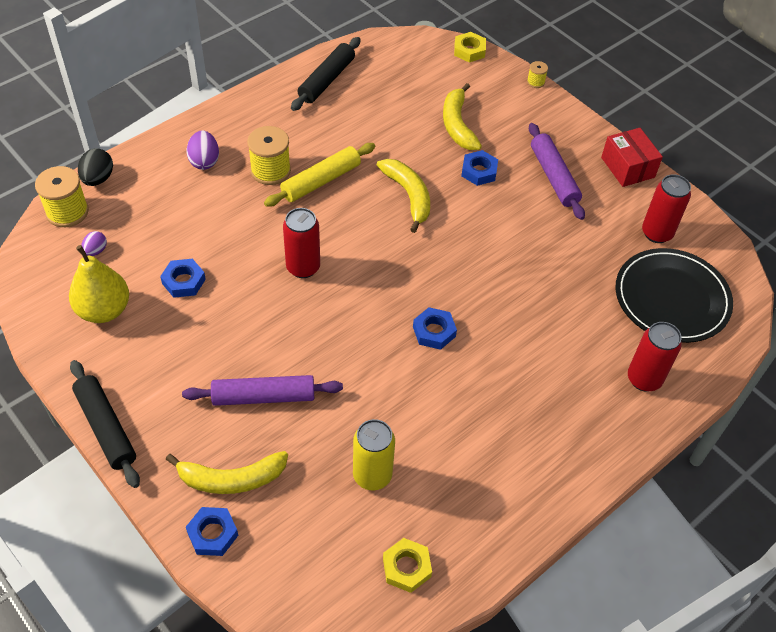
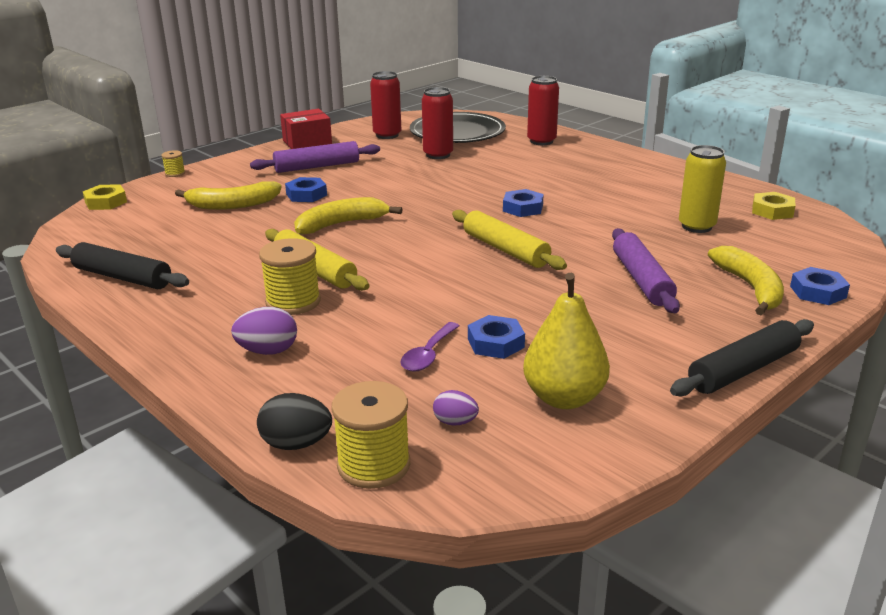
camera: 90 degrees left, 25 degrees down
(178, 242) = (428, 355): none -> purple spoon
(303, 267) = (455, 271): red can -> red can (438, 155)
(340, 306) = (505, 250): none -> yellow rolling pin

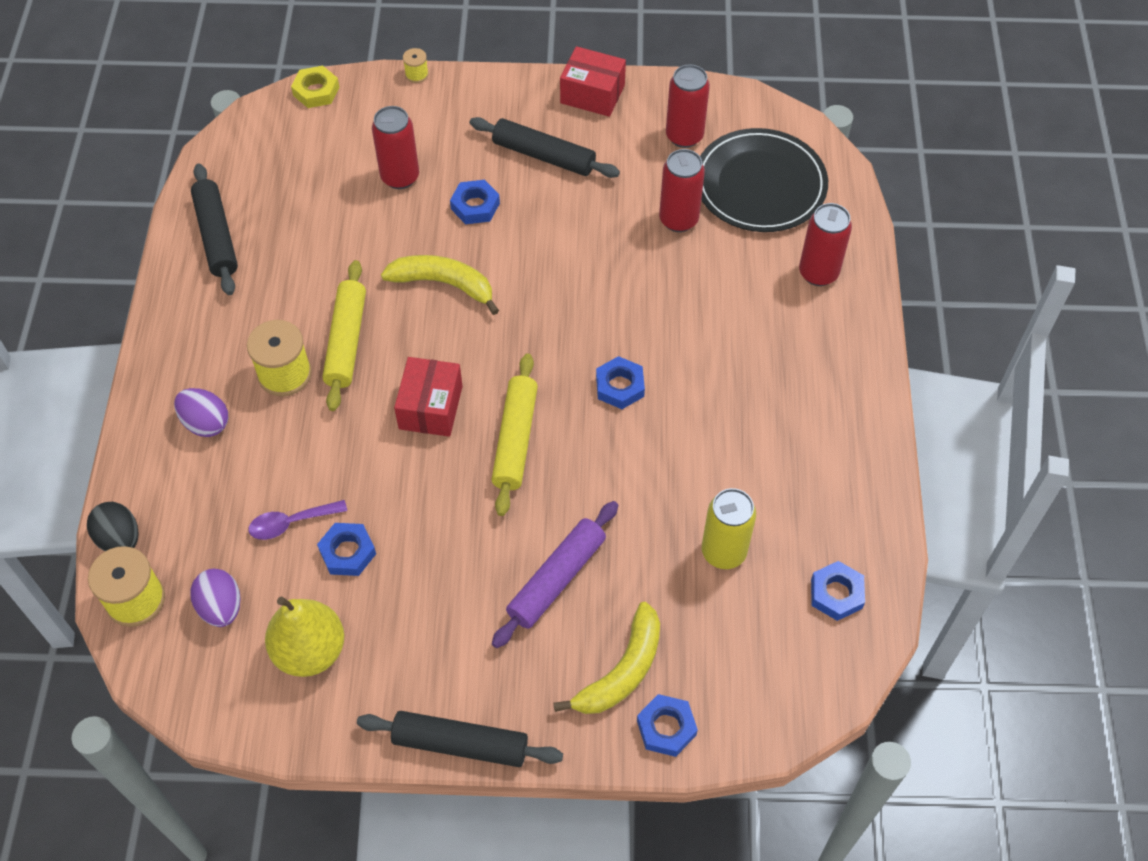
camera: 45 degrees right, 30 degrees up
(232, 205) = (400, 177): yellow banana -> red can
(317, 167) = (543, 156): purple rolling pin -> black rolling pin
(427, 265) = (431, 407): none -> red box
(455, 422) = (221, 607): purple egg -> purple egg, size x1.56
(772, 211) = (836, 594): yellow nut -> blue nut

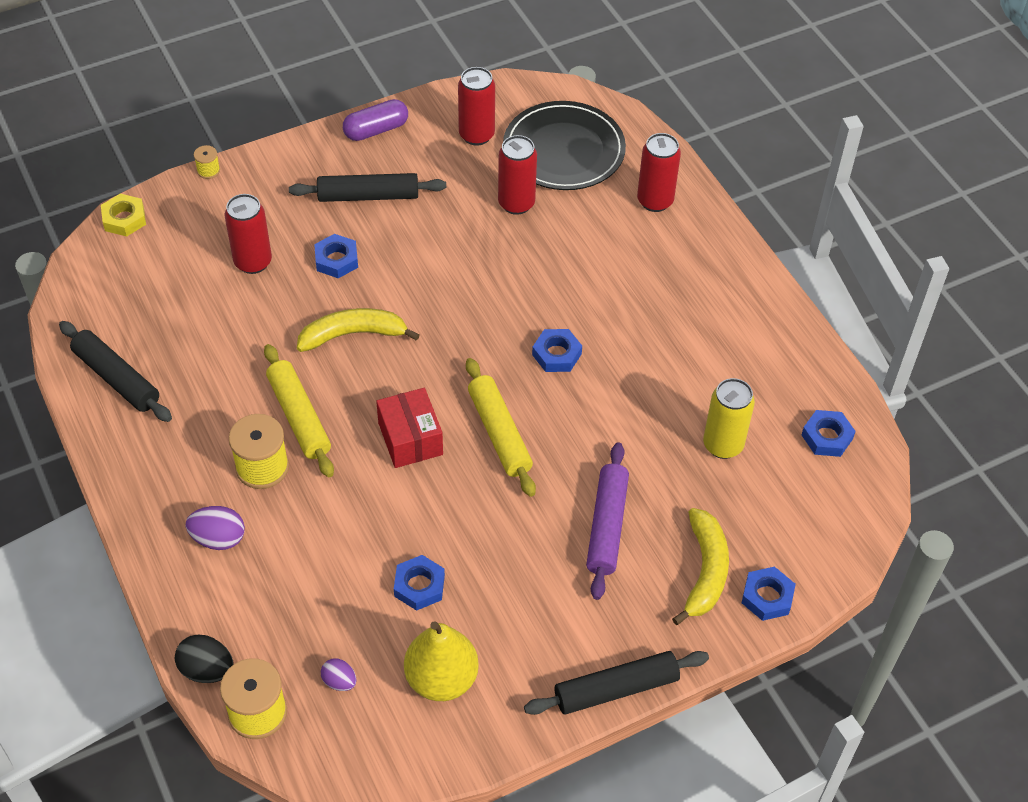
camera: 30 degrees left, 5 degrees down
(221, 607) = (339, 681): purple egg -> purple egg, size x0.64
(291, 523) = (353, 585): purple spoon -> none
(592, 94) = (376, 130): red box -> purple capsule

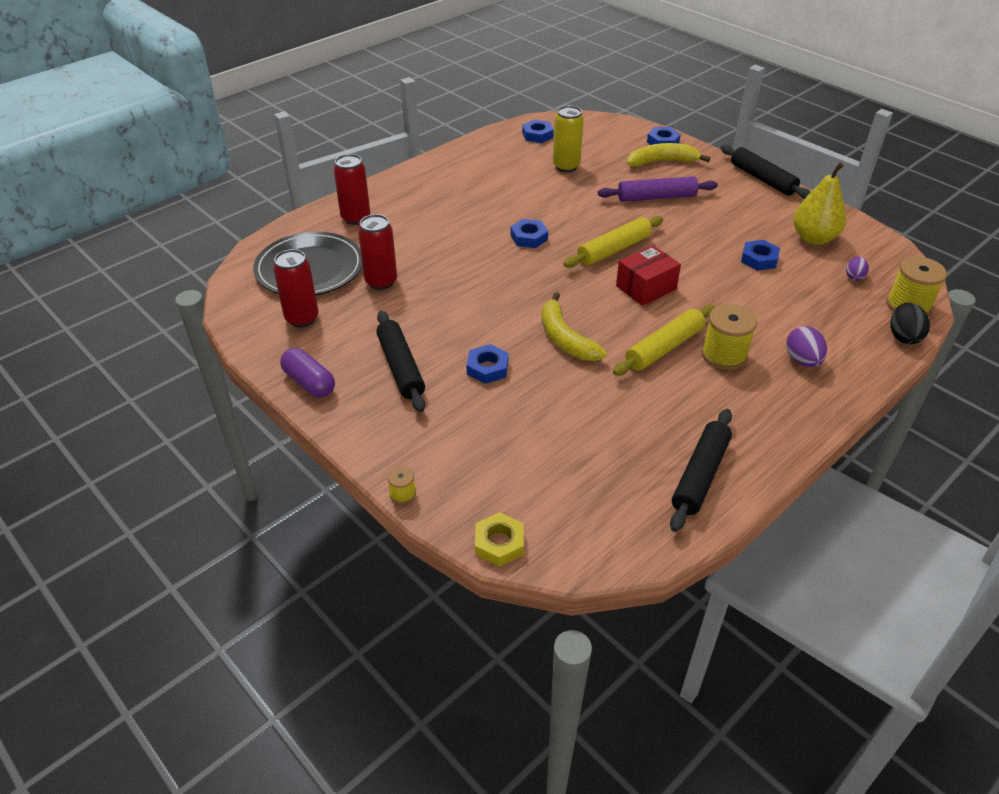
camera: 105 degrees left, 10 degrees down
(253, 262) = (514, 422): red can -> none

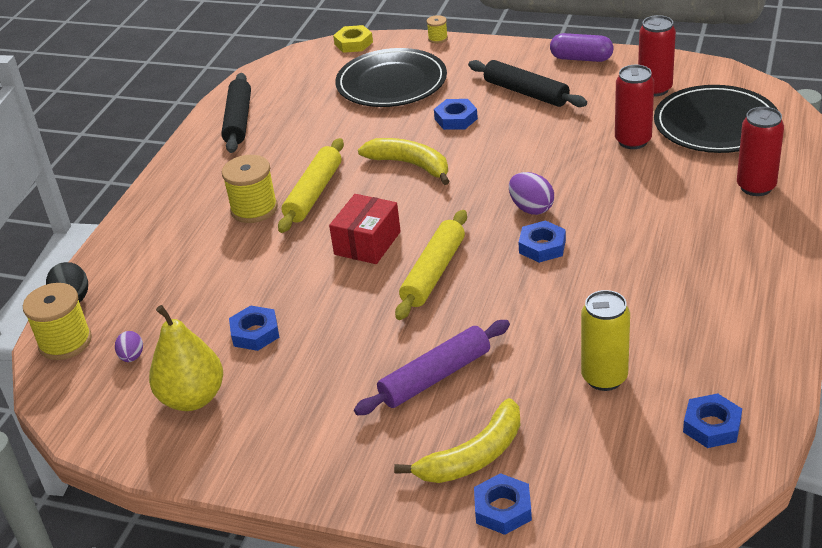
camera: 155 degrees right, 5 degrees down
(507, 447) = (391, 83): none -> black plate
(762, 179) = (297, 489): black rolling pin -> none
(802, 361) = (176, 233): purple egg -> purple egg (531, 208)

